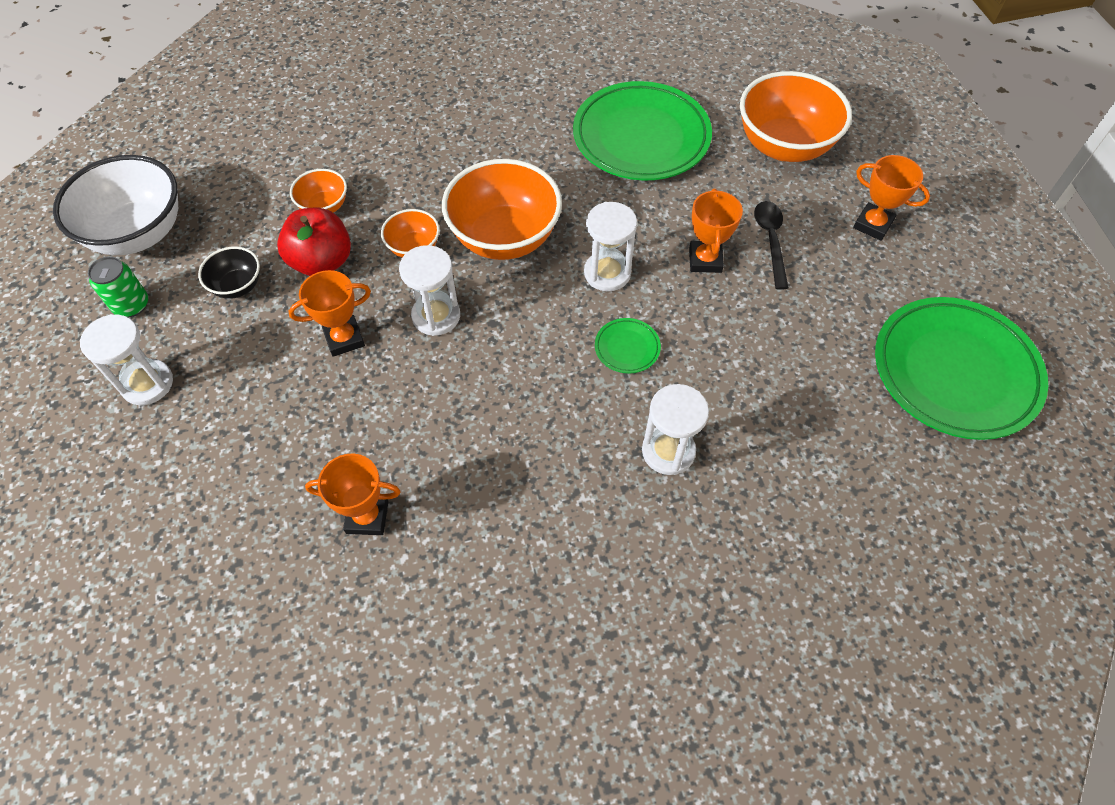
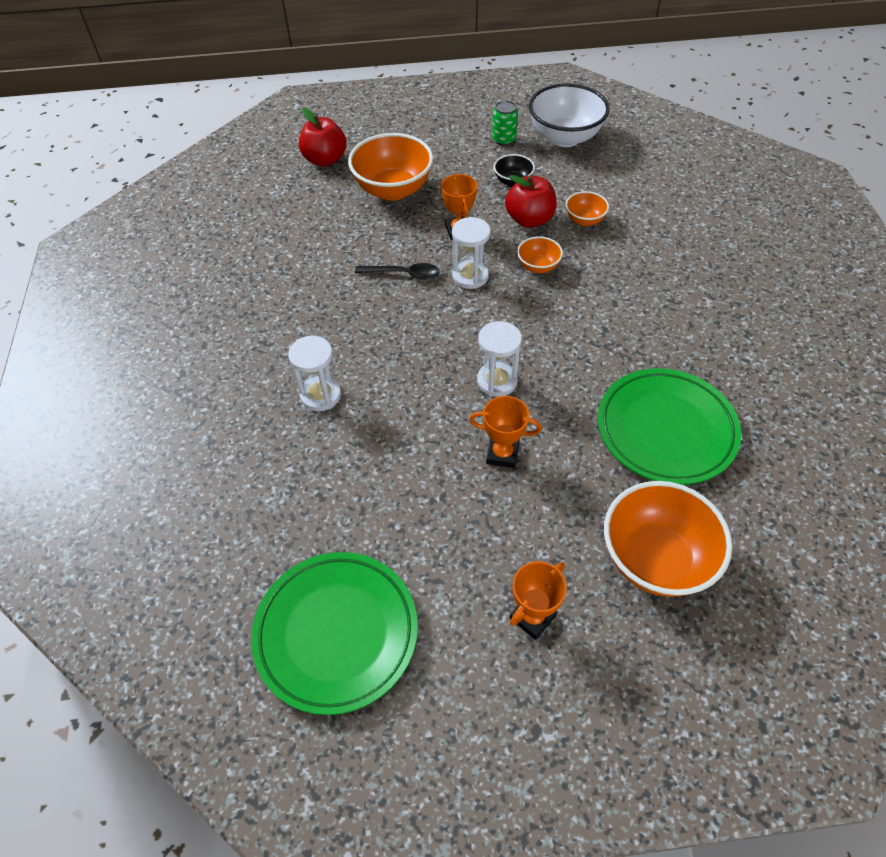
camera: 100 degrees right, 5 degrees down
(147, 384) = (441, 150): white hourglass -> none
(150, 560) = (325, 160): none -> red apple
(367, 517) = (322, 240): orange trophy -> none
(504, 238) = (543, 319): orange bowl -> orange bowl (393, 190)
(627, 348) = (418, 384): green plate -> none
(770, 241) = (520, 513): black spoon -> black spoon (403, 274)

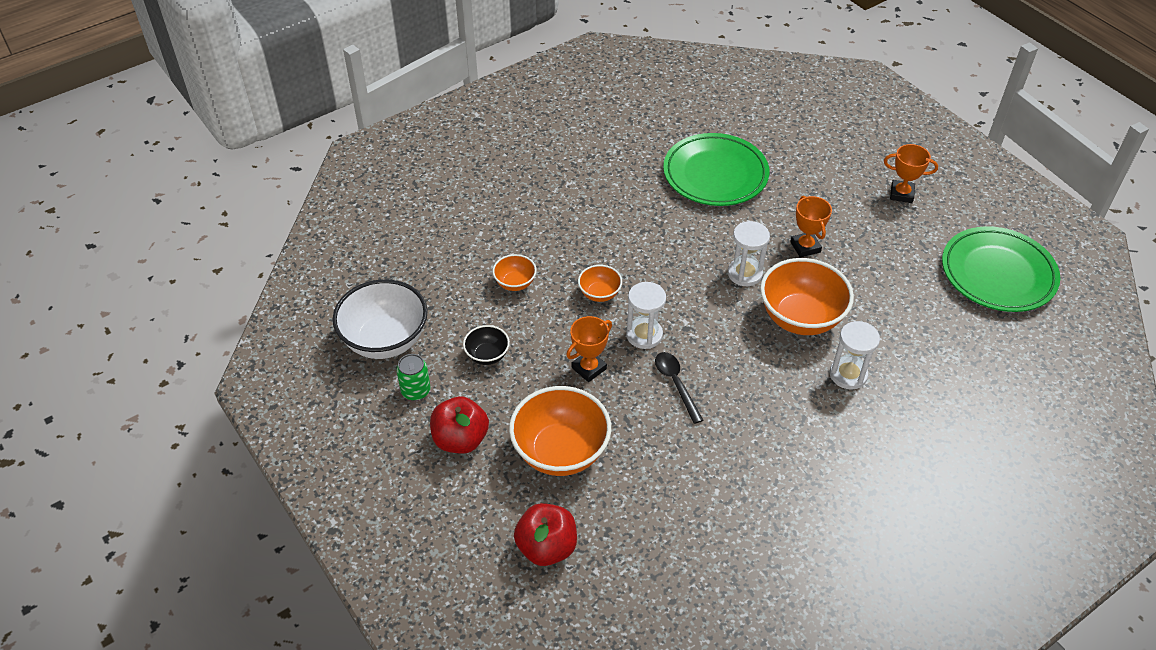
camera: 120 degrees left, 5 degrees down
(529, 220) = (539, 322): red apple -> red apple (460, 439)
(655, 558) = (816, 156): orange bowl -> orange bowl (800, 318)

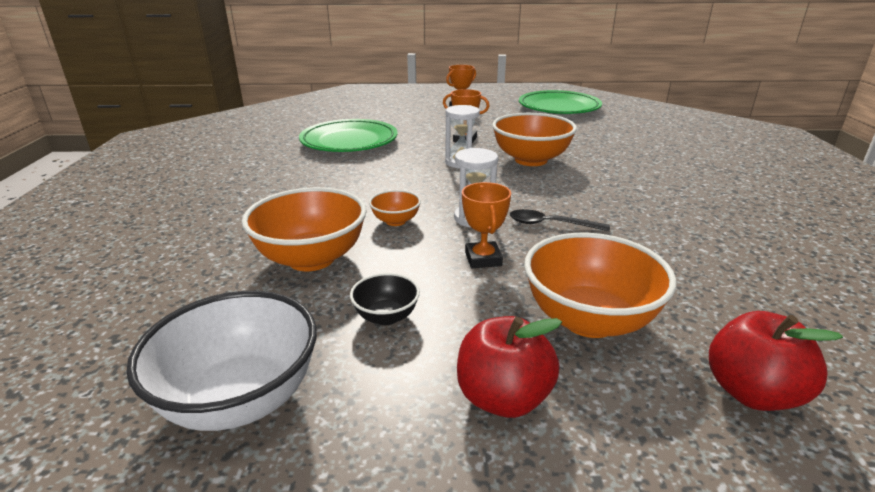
camera: 55 degrees left, 20 degrees down
(416, 391) = (370, 407): green can -> none
(515, 283) = (311, 259): orange bowl -> orange bowl, size x2.02
(848, 374) = (604, 163): white hourglass -> none

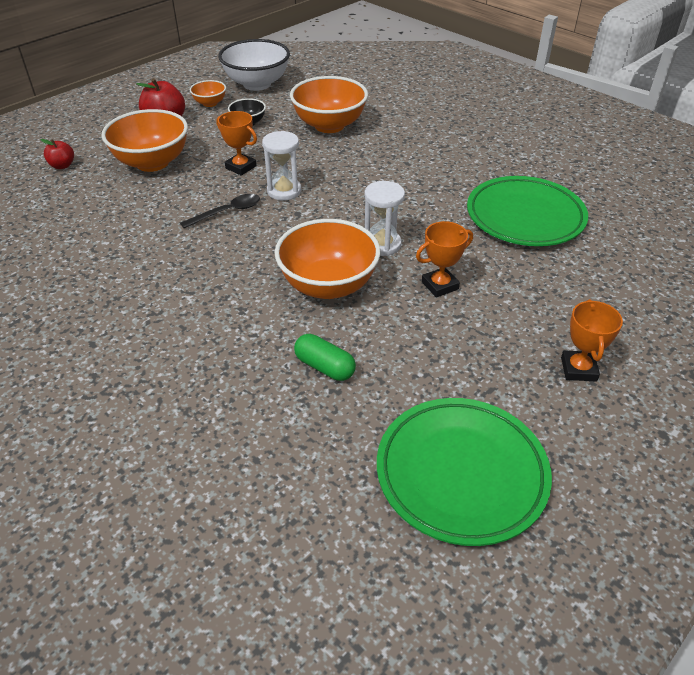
camera: 135 degrees right, 15 degrees up
(395, 221) = (328, 164): orange bowl -> orange bowl (210, 103)
(579, 139) = (324, 367): none -> green capsule
(752, 392) = (62, 166): red apple -> red apple, size x0.58

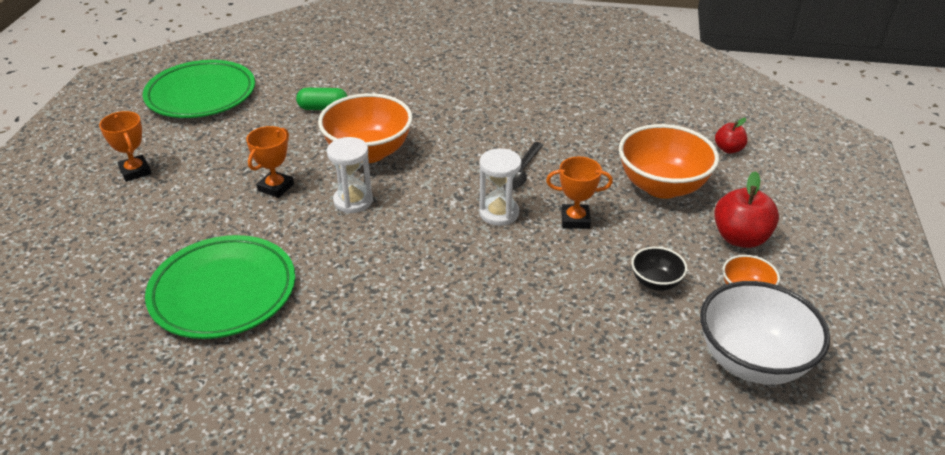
camera: 145 degrees right, 5 degrees down
(329, 125) = (559, 327): orange bowl -> none

